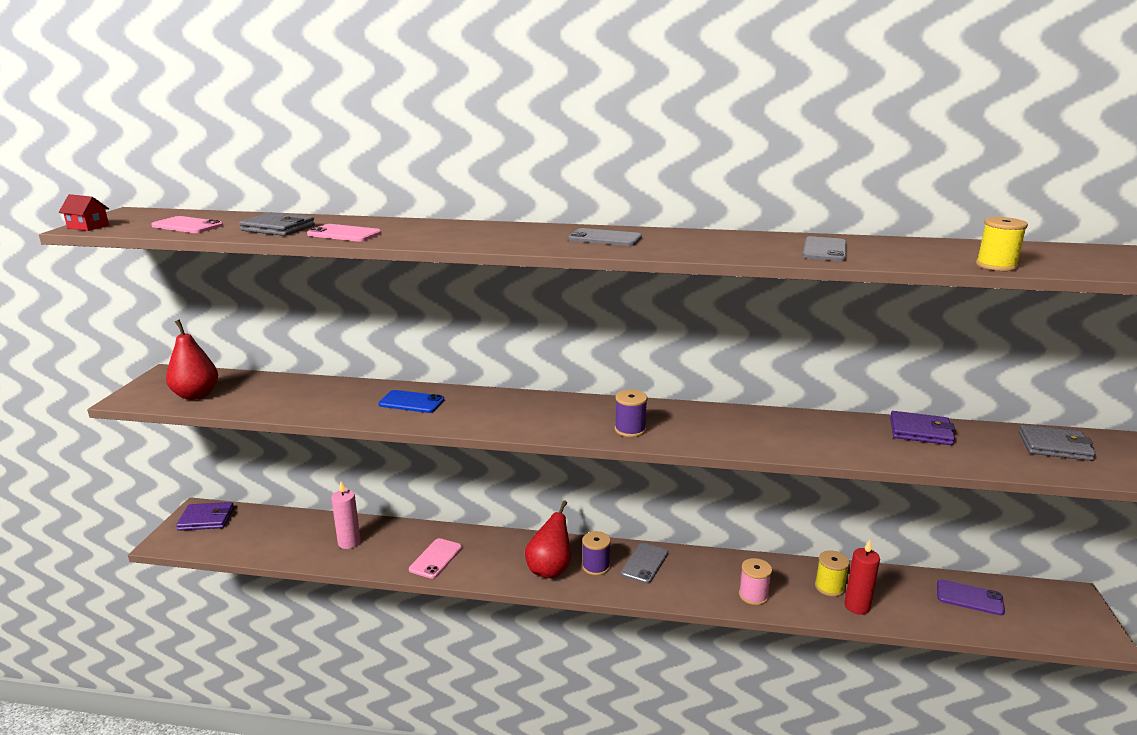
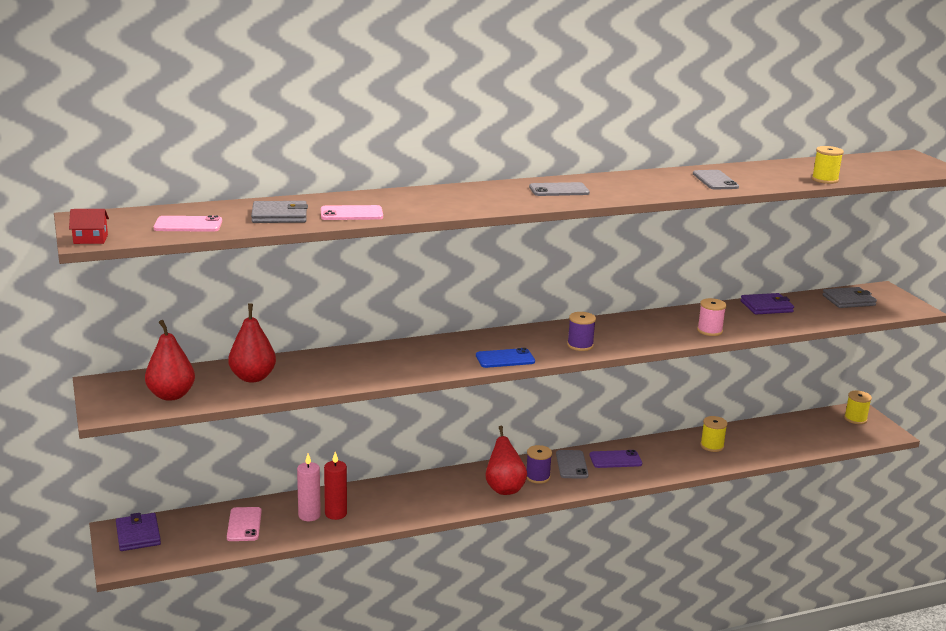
camera: 30 degrees left, 0 degrees up
(206, 519) = (138, 535): purple wallet -> purple wallet turned 75 degrees counterclockwise
(280, 394) = (253, 377): none -> red pear
(411, 402) = (382, 360): blue phone -> blue phone (505, 359)
(436, 558) = (402, 506): pink phone -> pink phone (244, 524)
(753, 595) = (667, 465): pink spool -> pink spool (709, 331)
(857, 606) = (738, 453): red candle -> red candle (335, 514)
(969, 598) = (801, 429): purple phone -> purple phone (615, 459)
(1061, 605) = (855, 419): none -> yellow spool

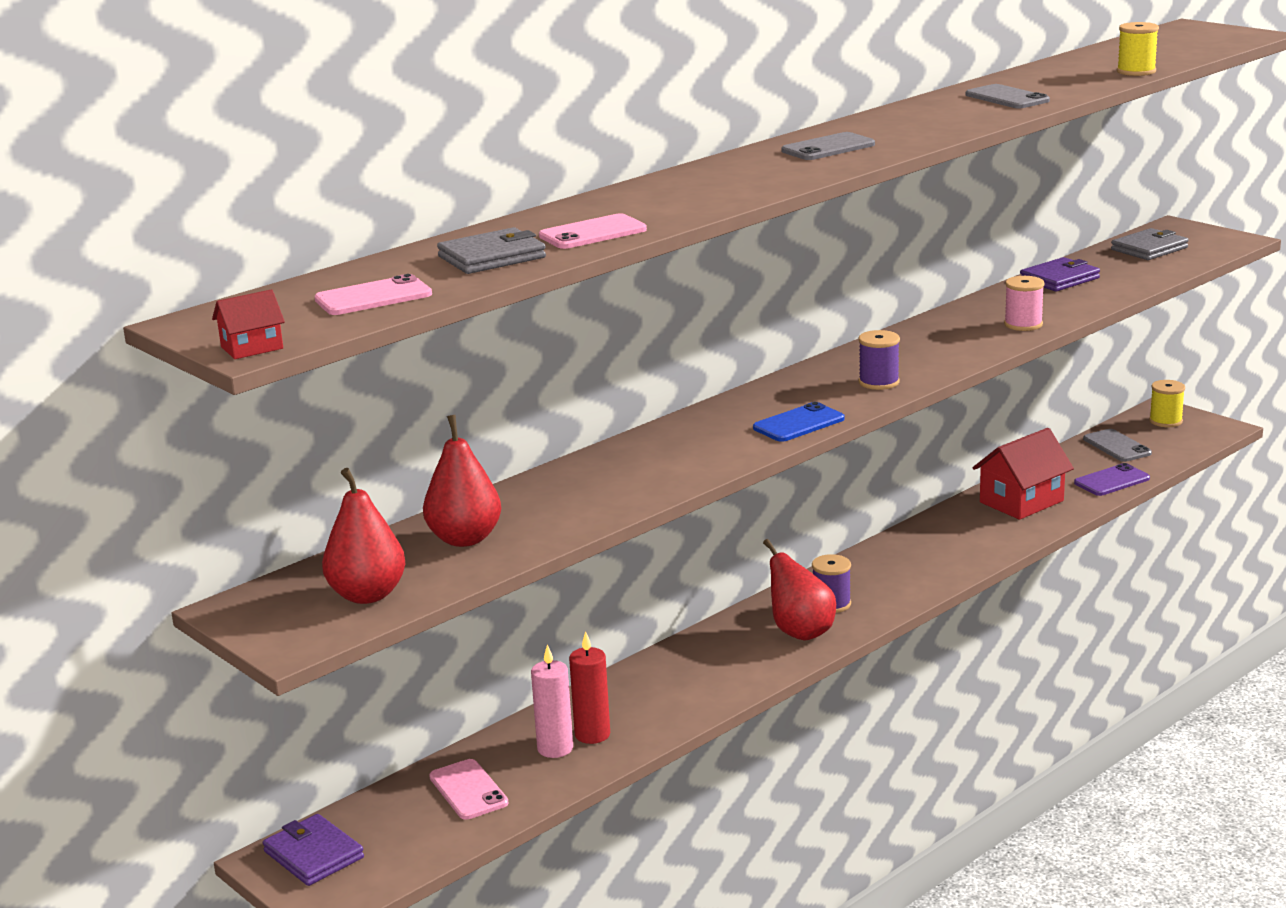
camera: 20 degrees left, 0 degrees up
(571, 465) = (862, 575): grey phone -> grey phone (1117, 446)
(615, 459) = (914, 553): purple phone -> purple phone (1111, 481)
(712, 446) = (1021, 501): yellow spool -> red house

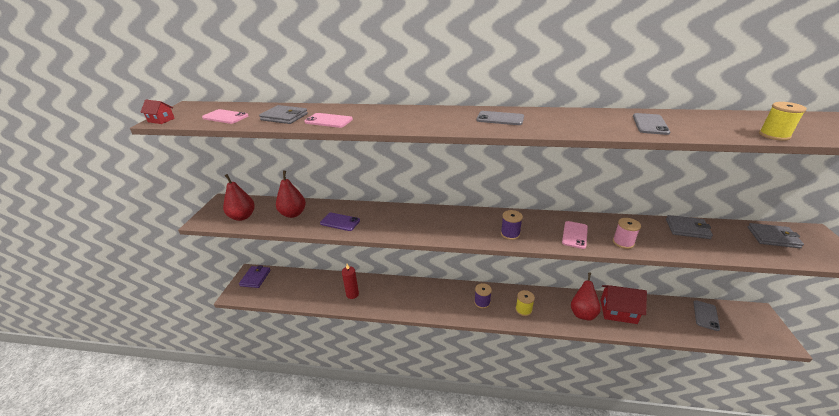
camera: 50 degrees right, 10 degrees up
(468, 790) = (304, 287): pink phone -> pink phone (574, 235)
(555, 748) = (339, 291): pink candle -> none
(798, 423) = (449, 234): blue phone -> none
(800, 632) = (456, 305): red pear -> red pear (582, 313)
(1059, 279) = (687, 229): purple wallet -> grey wallet
(1111, 481) = (676, 330): purple phone -> purple phone (340, 222)
(1165, 421) = (753, 319): yellow spool -> yellow spool (523, 310)

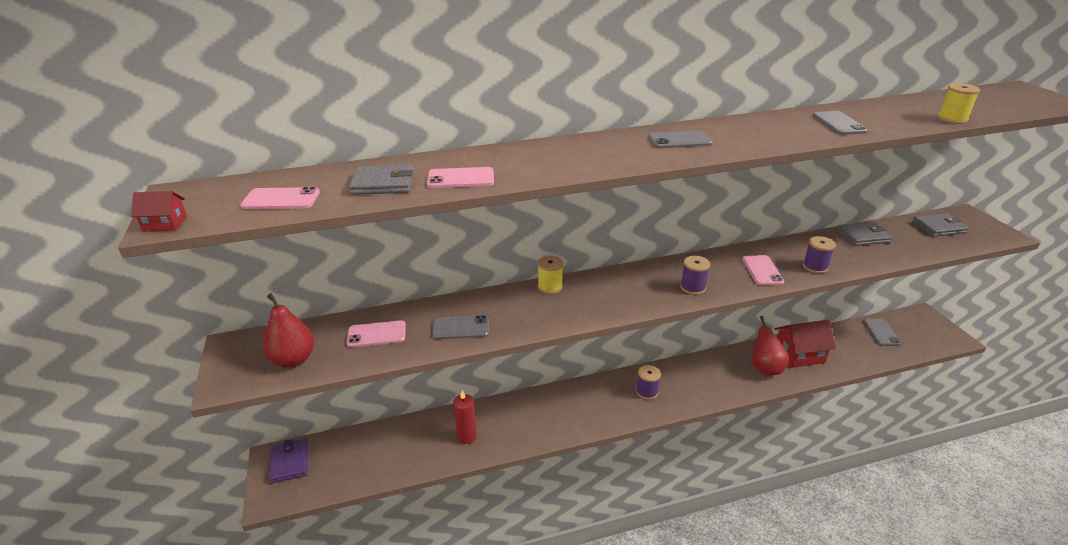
camera: 25 degrees left, 0 degrees up
(293, 214) = (376, 334): red pear -> pink phone
(340, 222) = (460, 328): purple phone -> grey phone
(523, 310) = (700, 385): yellow spool -> yellow spool (550, 287)
(623, 242) = (815, 267): pink spool -> purple spool

